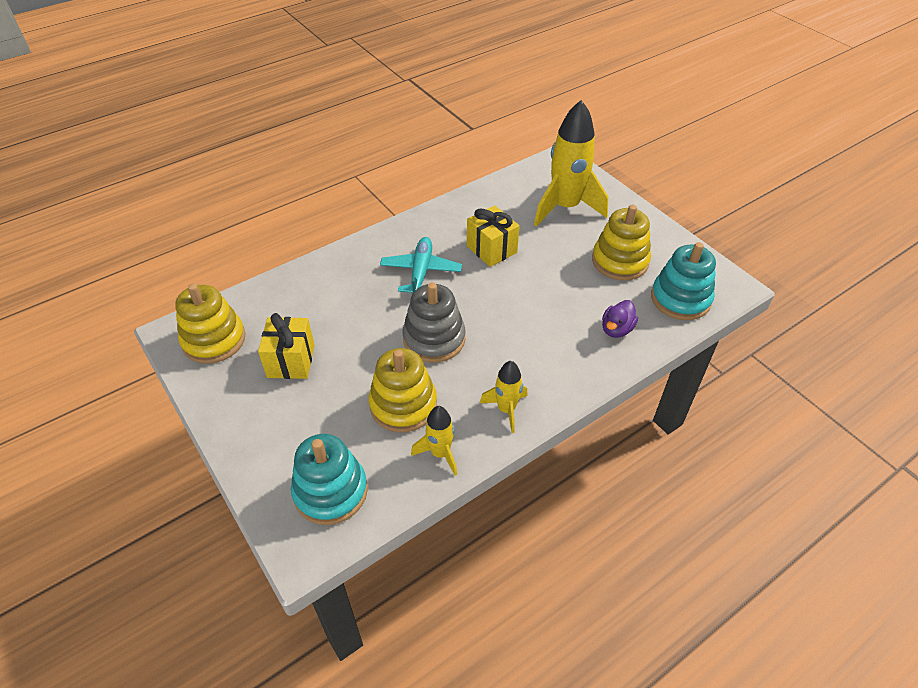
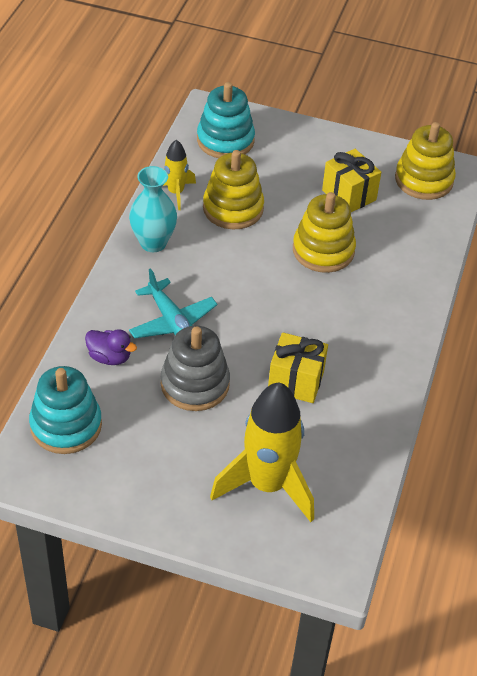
camera: 140 degrees right, 0 degrees up
(421, 272) = (336, 319): turquoise plane -> turquoise plane (172, 322)
(434, 339) = (260, 266): grey stacking toy -> grey stacking toy (195, 384)
(506, 409) = (153, 243): yellow rocket -> turquoise vase
(616, 329) = (110, 357): purple duck -> purple duck turned 120 degrees clockwise
(620, 261) = (155, 440): yellow stacking toy -> yellow stacking toy (323, 250)

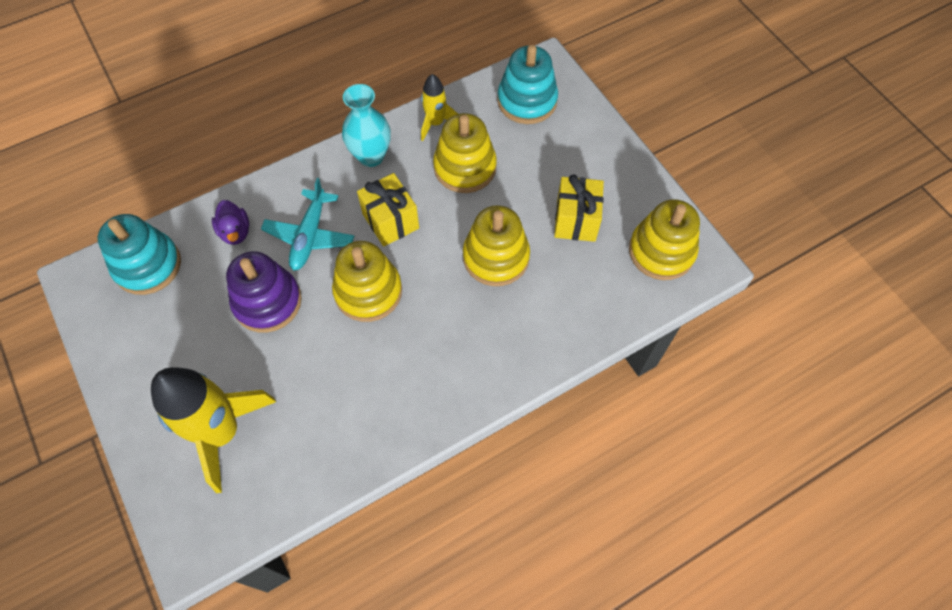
camera: 45 degrees right, 15 degrees up
(195, 384) = (267, 302): grey stacking toy -> purple stacking toy
(261, 328) = (368, 291): none -> yellow stacking toy
(296, 381) = (342, 360): yellow gift -> yellow gift (390, 221)

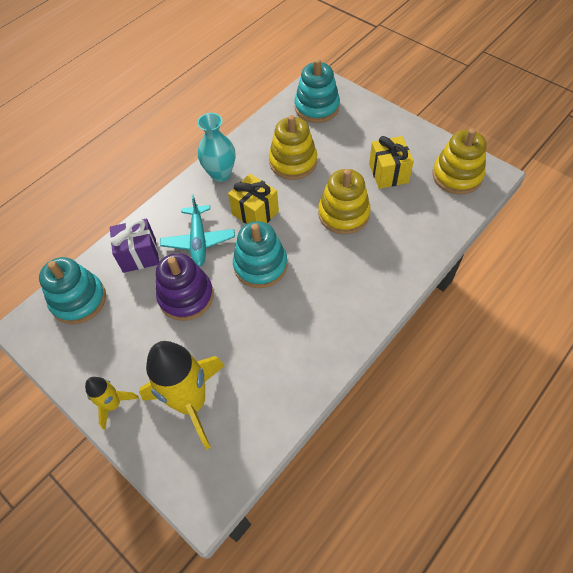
camera: 15 degrees left, 5 degrees down
(235, 232) = (139, 255): purple duck -> purple gift
(368, 291) = (260, 265): yellow stacking toy -> turquoise stacking toy
(435, 123) = (258, 139): yellow rocket -> yellow rocket (113, 405)

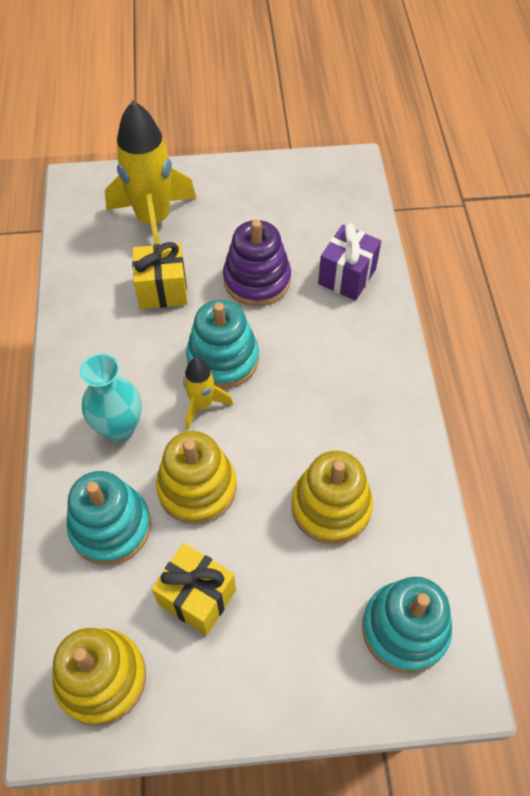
camera: 130 degrees right, 0 degrees up
(79, 300) = (342, 208): turquoise stacking toy -> turquoise stacking toy (110, 526)
(113, 405) = (211, 178): yellow rocket -> yellow rocket (202, 405)
(198, 241) = (312, 332): turquoise plane -> none
(220, 174) = (389, 417): turquoise vase -> turquoise vase (119, 427)
(255, 213) = (294, 406): yellow gift -> yellow gift (162, 290)

